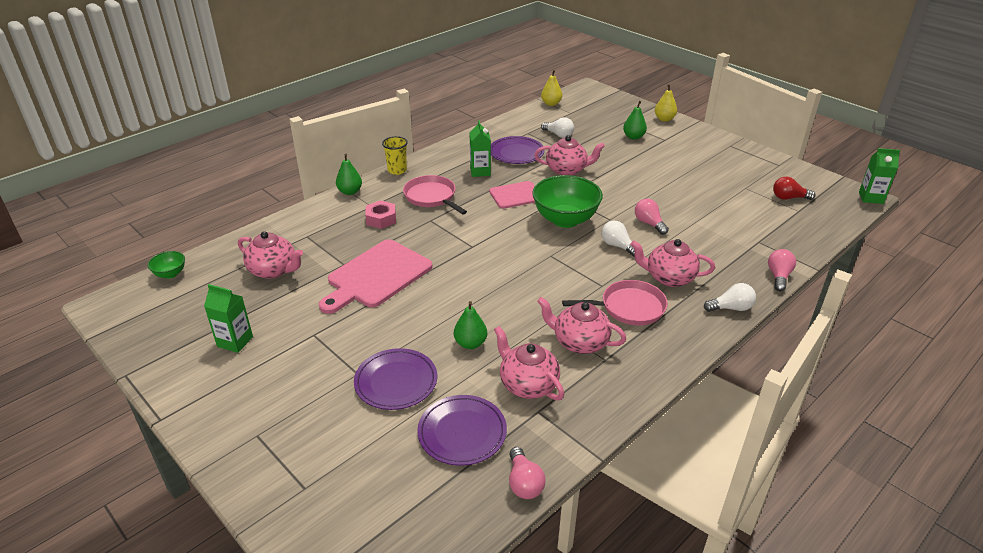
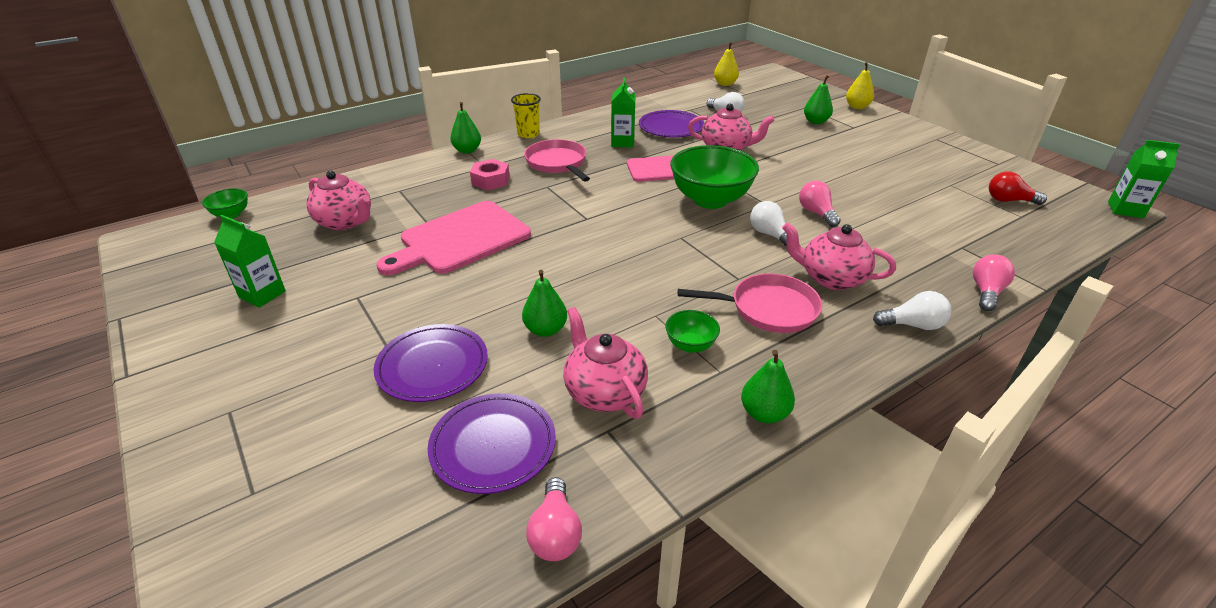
camera: 10 degrees right, 0 degrees up
(579, 342) = (690, 345): pink teapot -> green bowl
(641, 385) = (764, 413): none -> green pear

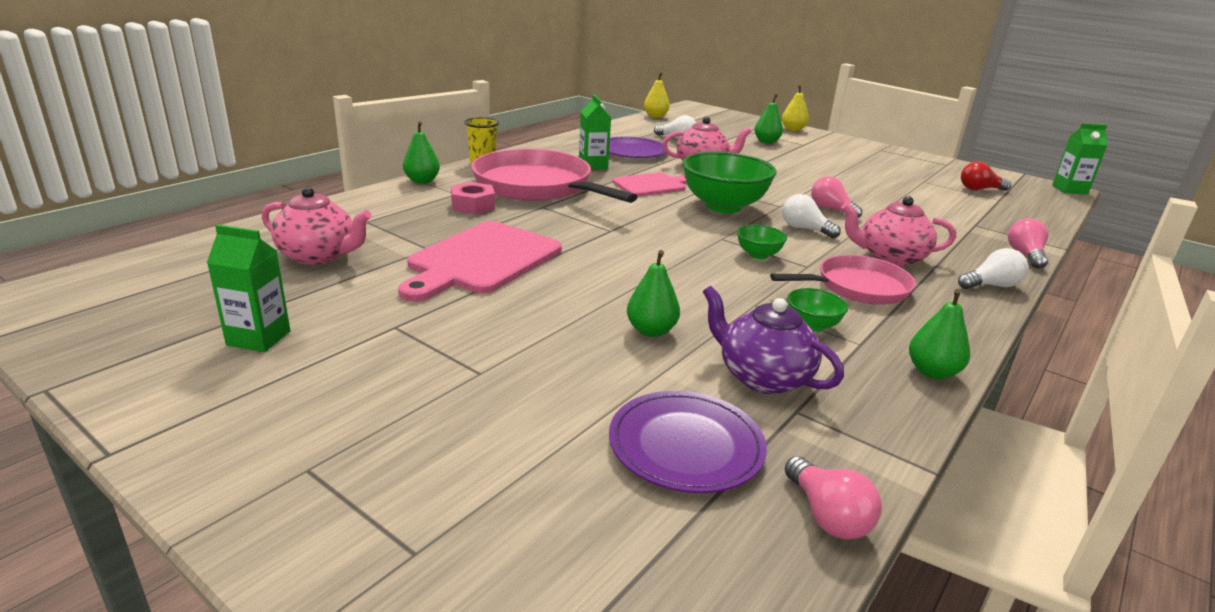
camera: 20 degrees left, 10 degrees down
(231, 214) = (146, 261): green bowl -> green bowl (758, 255)
(432, 366) = (548, 381): purple plate -> none
(557, 163) = (537, 186): pink pan -> pink pan, size x1.67
(604, 392) = (762, 377): pink teapot -> purple teapot

